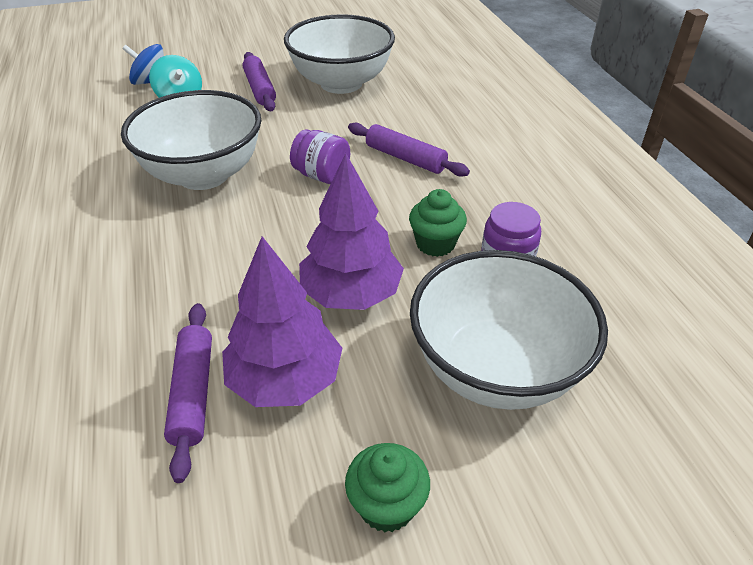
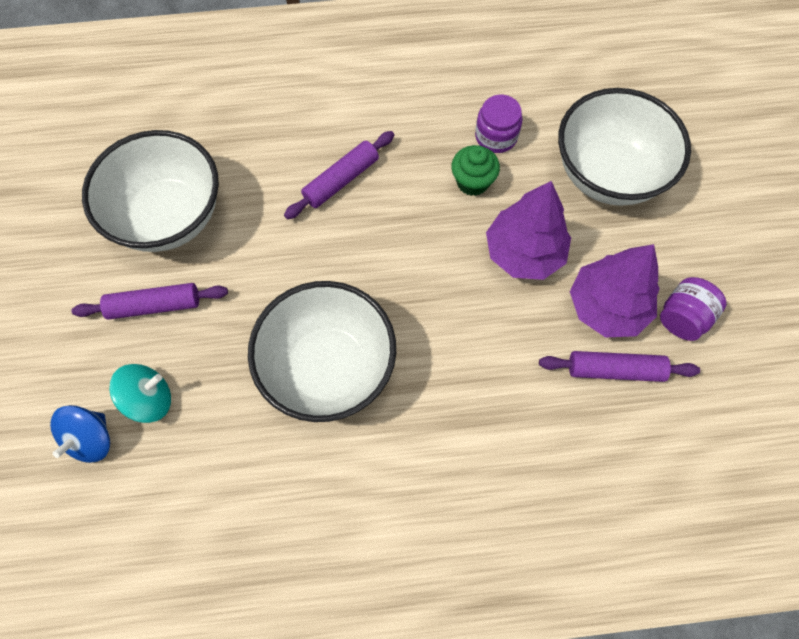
camera: 80 degrees left, 25 degrees up
(321, 175) = (354, 256): purple jar -> purple jar (682, 318)
(387, 505) = (706, 257): green cupcake -> none

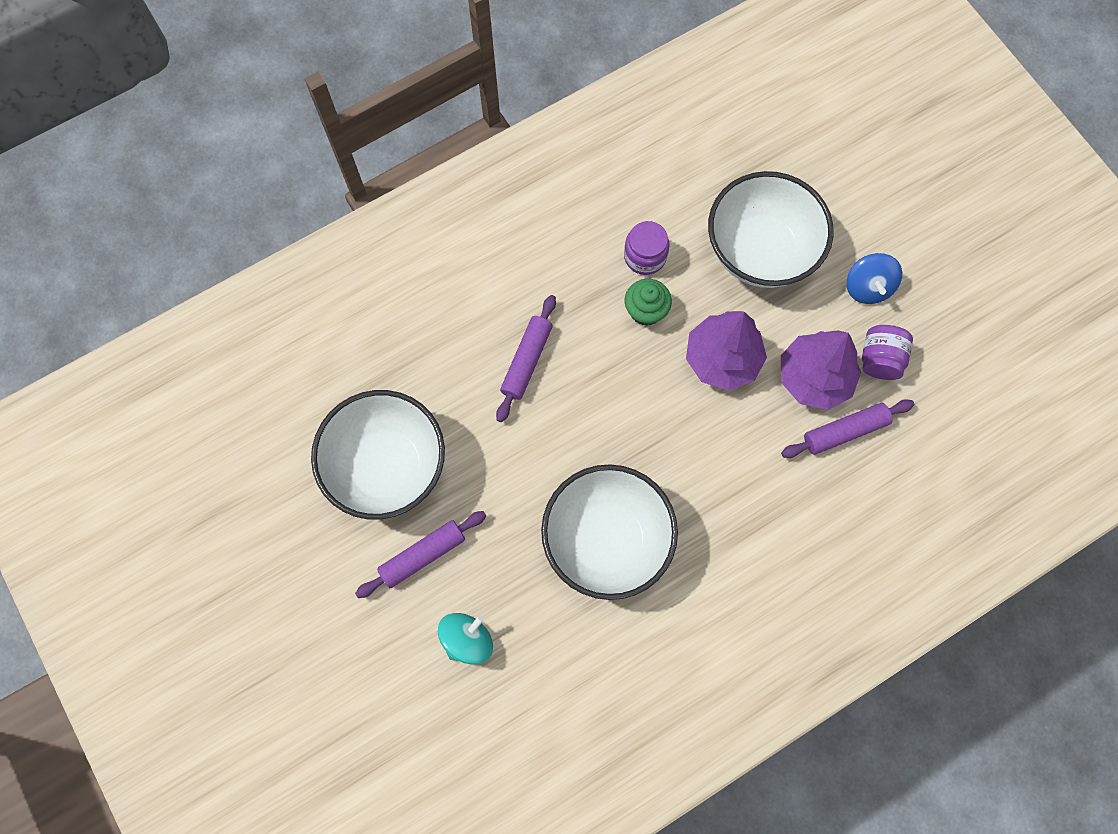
camera: 25 degrees left, 5 degrees up
(91, 439) = (436, 697): blue spinning top -> blue spinning top (867, 287)

